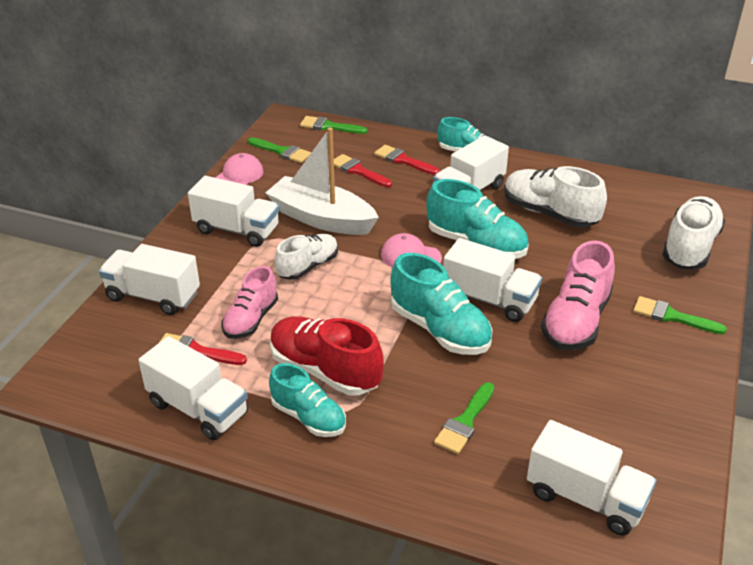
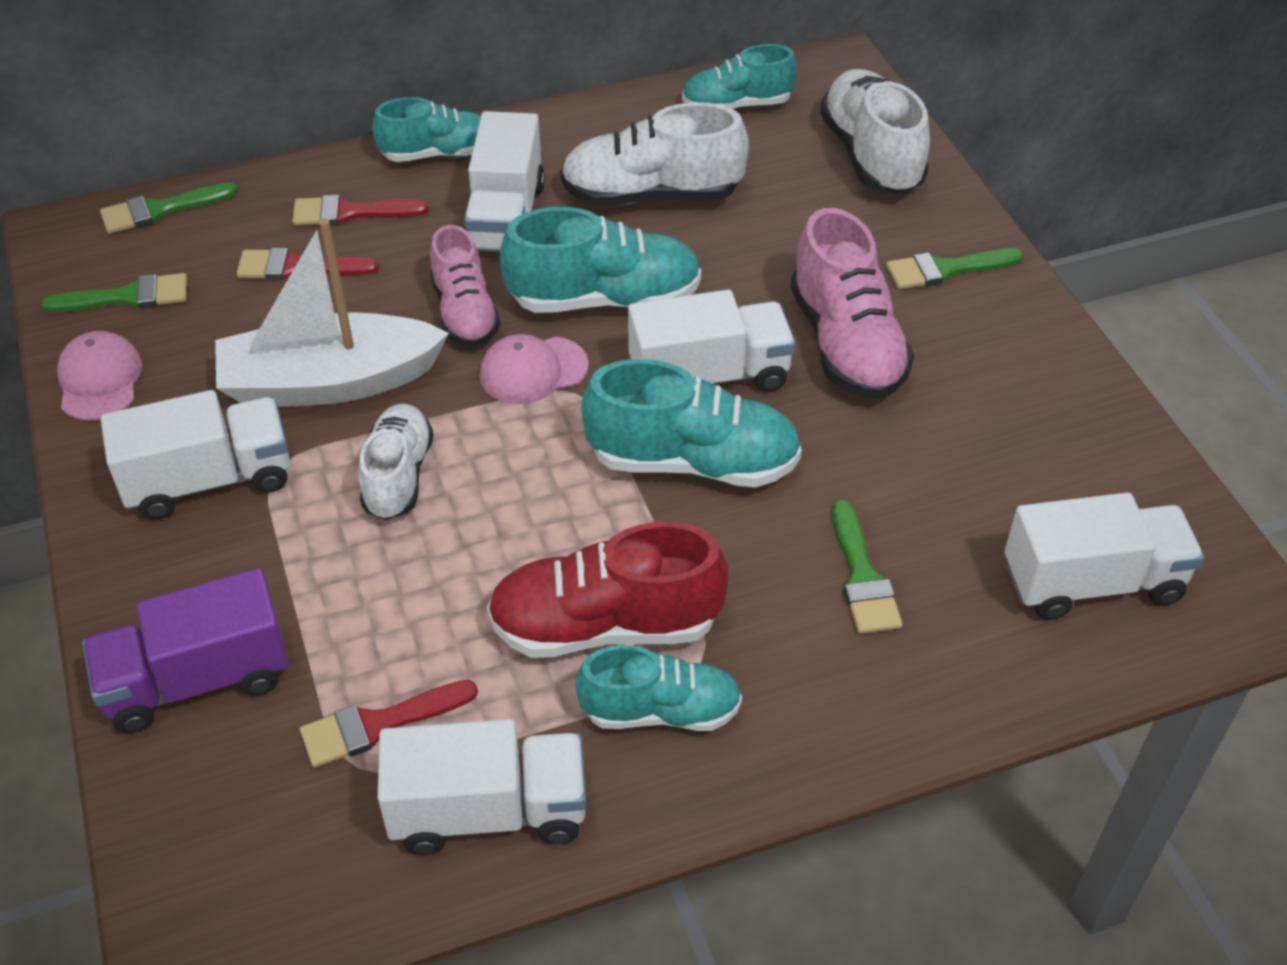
camera: 40 degrees left, 10 degrees up
(153, 296) = (197, 680): white truck -> purple truck
(251, 320) = (407, 617): pink shoe -> pink shoe (465, 313)
(639, 195) = (736, 105): none -> turquoise shoe

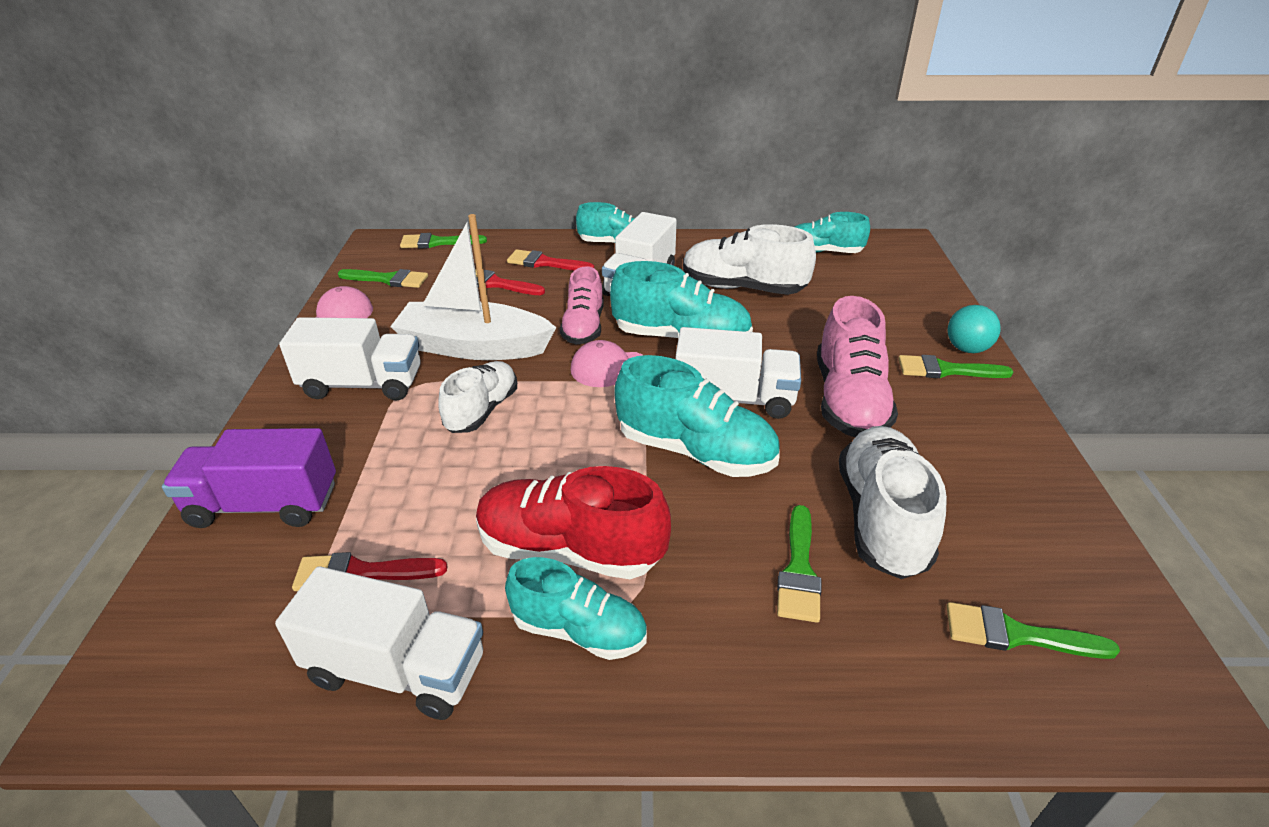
camera: 20 degrees right, 10 degrees down
(871, 155) = (910, 294): white shoe -> white shoe (881, 518)
(962, 230) = (966, 349): none -> turquoise ball
(1092, 582) = (1016, 634): white truck -> green brush

